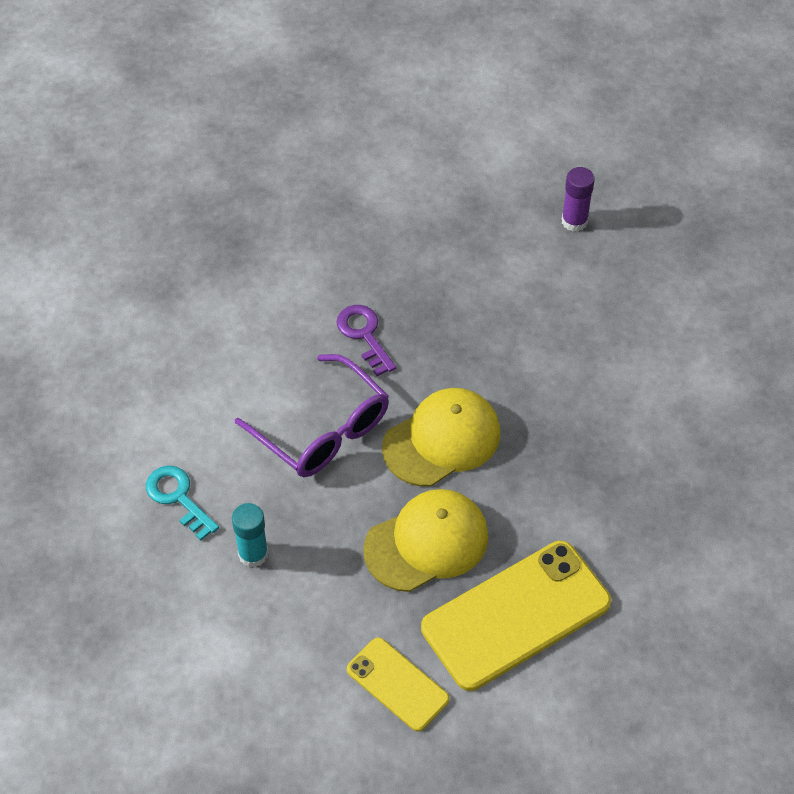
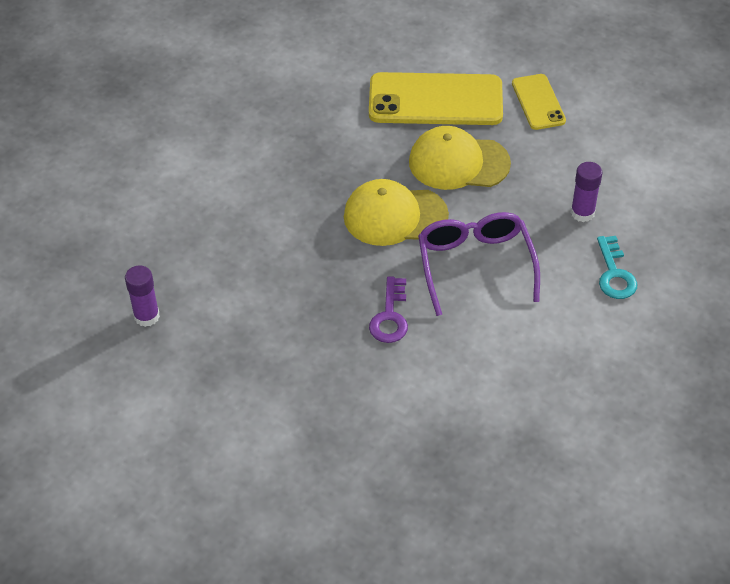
camera: 145 degrees left, 5 degrees down
(253, 554) = (582, 213): turquoise glue stick -> purple glue stick

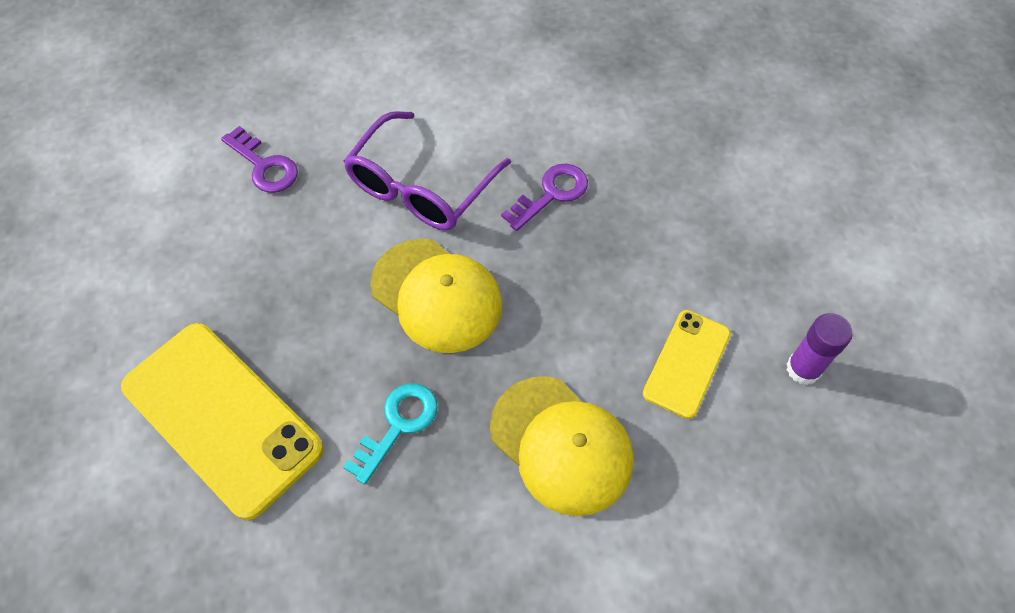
camera: 140 degrees left, 10 degrees up
(458, 162) = (302, 310): yellow cap -> yellow cap (561, 445)
(538, 102) = (128, 321): yellow phone -> yellow phone (687, 363)
(582, 213) = (264, 165): purple glue stick -> purple key
(614, 273) = (316, 95): turquoise key -> turquoise key (398, 425)

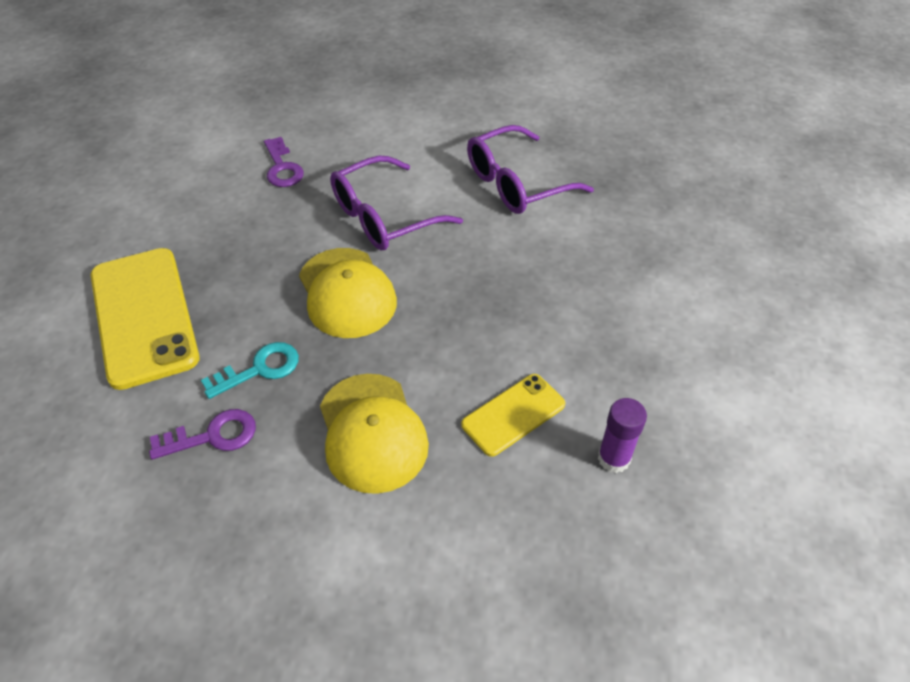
camera: 25 degrees right, 10 degrees down
(538, 93) = (516, 183): none -> purple glasses
(551, 194) = (481, 255): purple key -> purple key (212, 436)

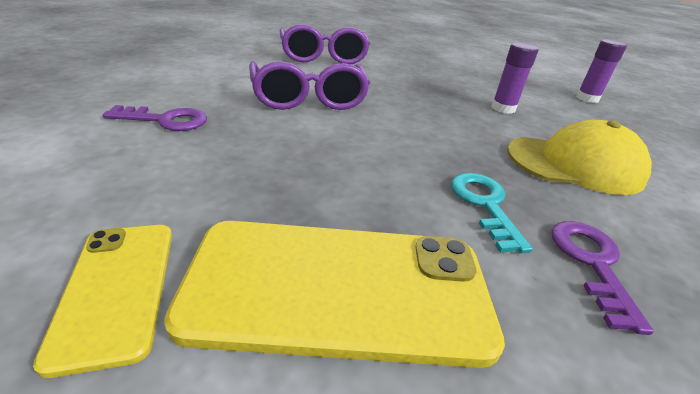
camera: 70 degrees left, 15 degrees down
(347, 293) = (395, 135): yellow cap -> none
(485, 365) = (503, 108): none -> purple glue stick
(513, 414) = (552, 112): yellow phone -> yellow phone (117, 289)

